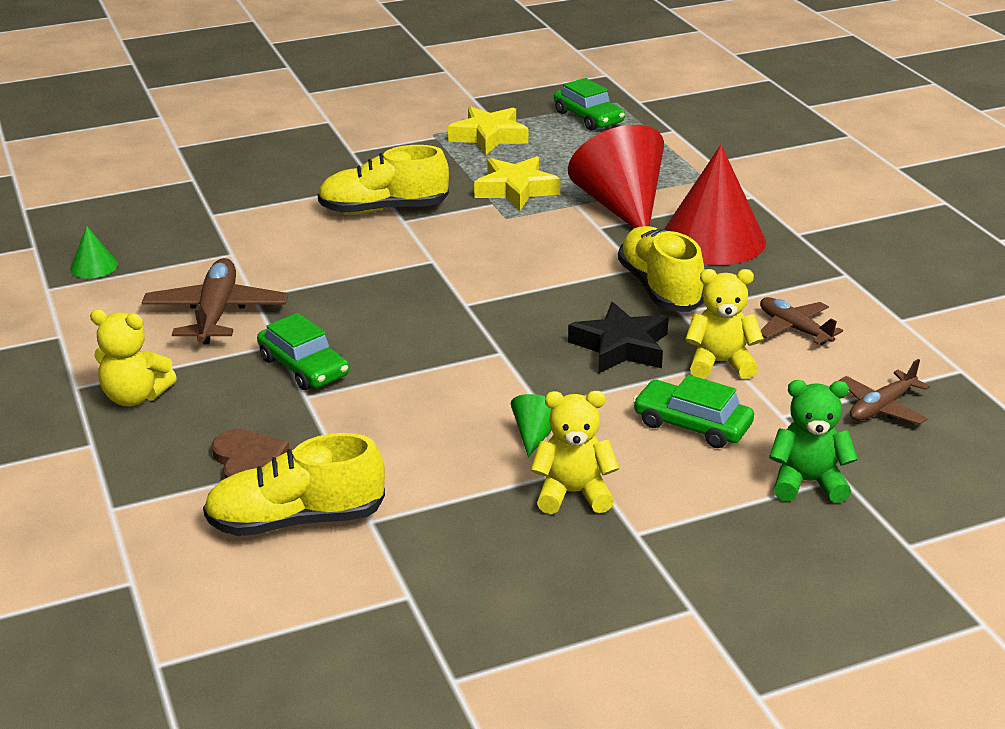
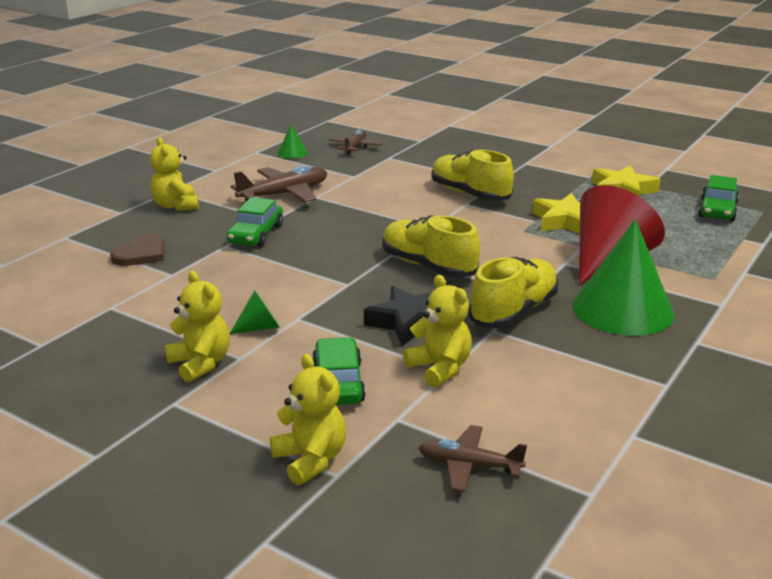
camera: 55 degrees right, 5 degrees down
(296, 520) = (92, 286): yellow shoe -> yellow shoe (428, 266)
(713, 239) = (622, 309): red cone -> green cone
(794, 329) = (538, 385): brown plane -> brown plane (355, 147)
(807, 482) = (311, 460): green teddy bear -> yellow teddy bear

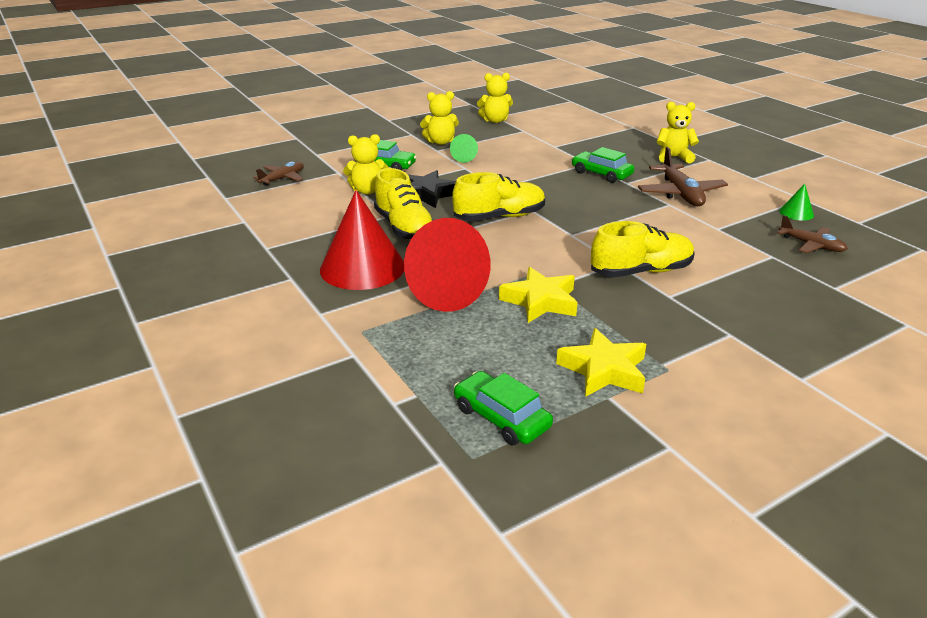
camera: 115 degrees right, 5 degrees up
(141, 254) = (592, 142): brown heart -> none
(311, 460) = (333, 151): yellow teddy bear -> yellow teddy bear (495, 120)
(622, 309) = (362, 267): green cone -> red cone

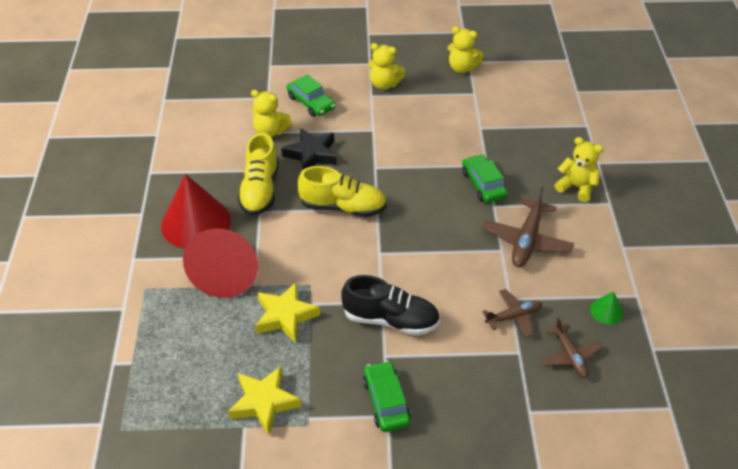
camera: 30 degrees right, 15 degrees up
(282, 178) = (220, 90): brown plane -> brown plane (513, 316)
(464, 158) = (384, 115): green cone -> none
(501, 417) = (164, 408): green car -> green car (386, 401)
(641, 271) = (391, 319): yellow shoe -> black shoe

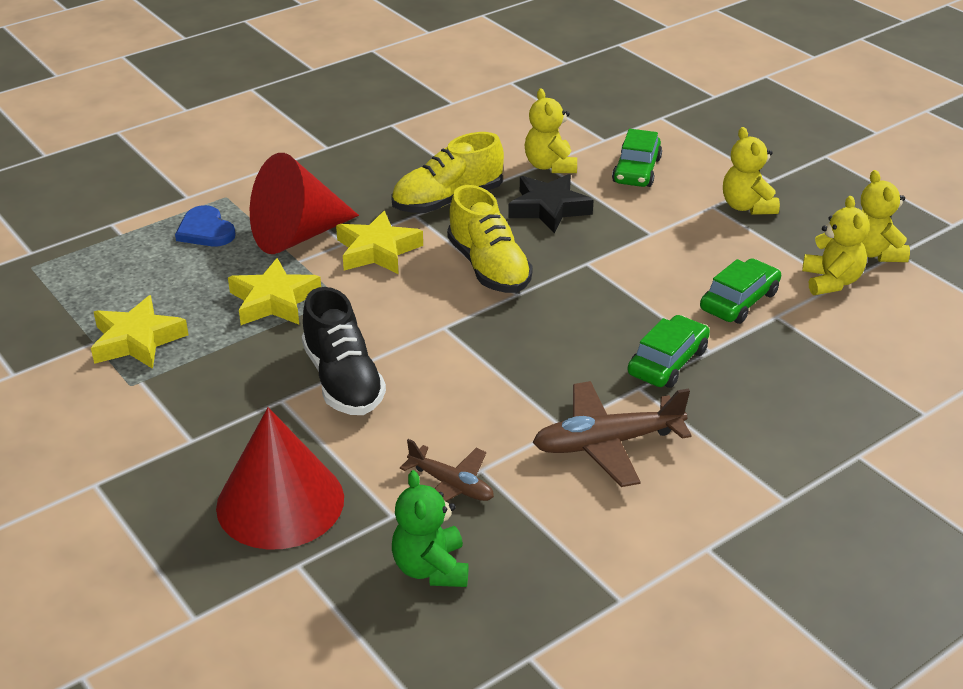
camera: 55 degrees right, 10 degrees down
(174, 316) = (205, 230): none -> blue heart
(196, 223) = (350, 184): red cone -> red cone (280, 502)
(280, 245) = (377, 250): none -> yellow star
(386, 401) = (211, 430): green car -> green car (739, 301)
(570, 356) = (431, 568): brown plane -> green teddy bear
(576, 187) = (774, 452): yellow teddy bear -> yellow teddy bear (831, 281)
(606, 311) = (554, 576): green cone -> none

